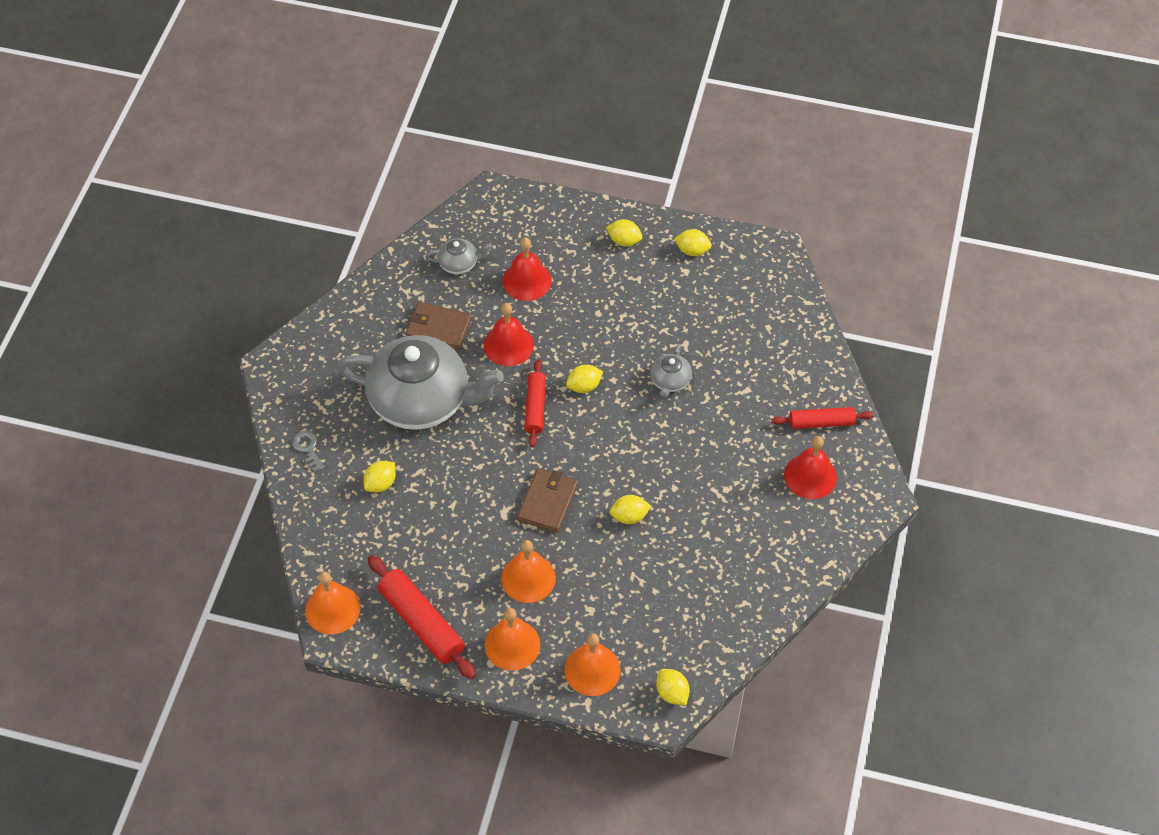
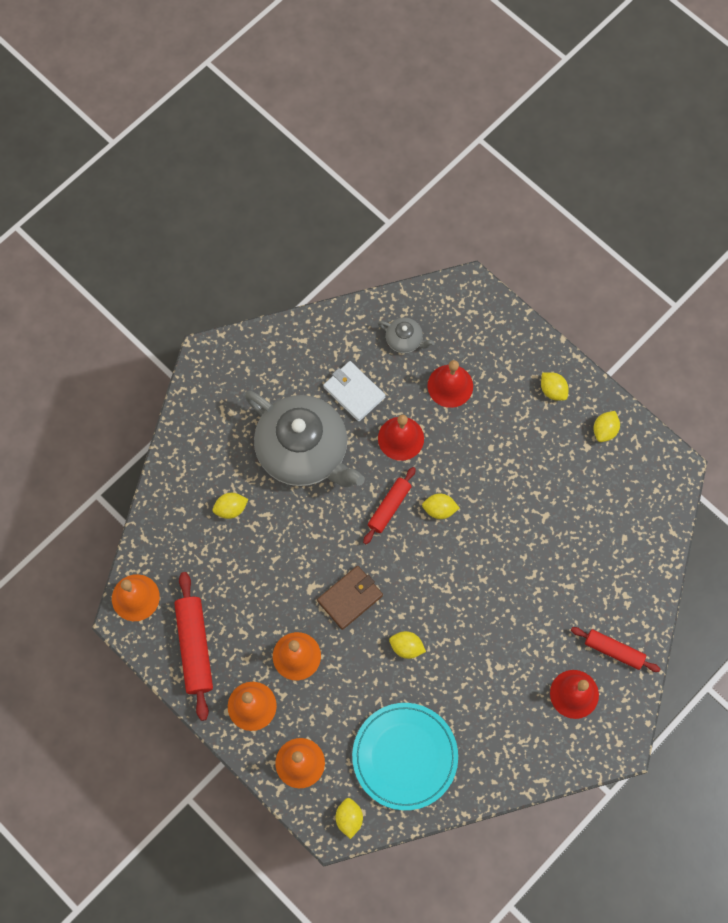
camera: 30 degrees right, 15 degrees up
(307, 448) = (192, 446): grey key -> none
(438, 328) = (354, 392): brown wallet -> white wallet
(670, 381) = (512, 543): grey teapot -> none
(689, 610) = (405, 756): none -> turquoise plate
(692, 250) = (604, 430): yellow lemon -> yellow lemon turned 75 degrees clockwise

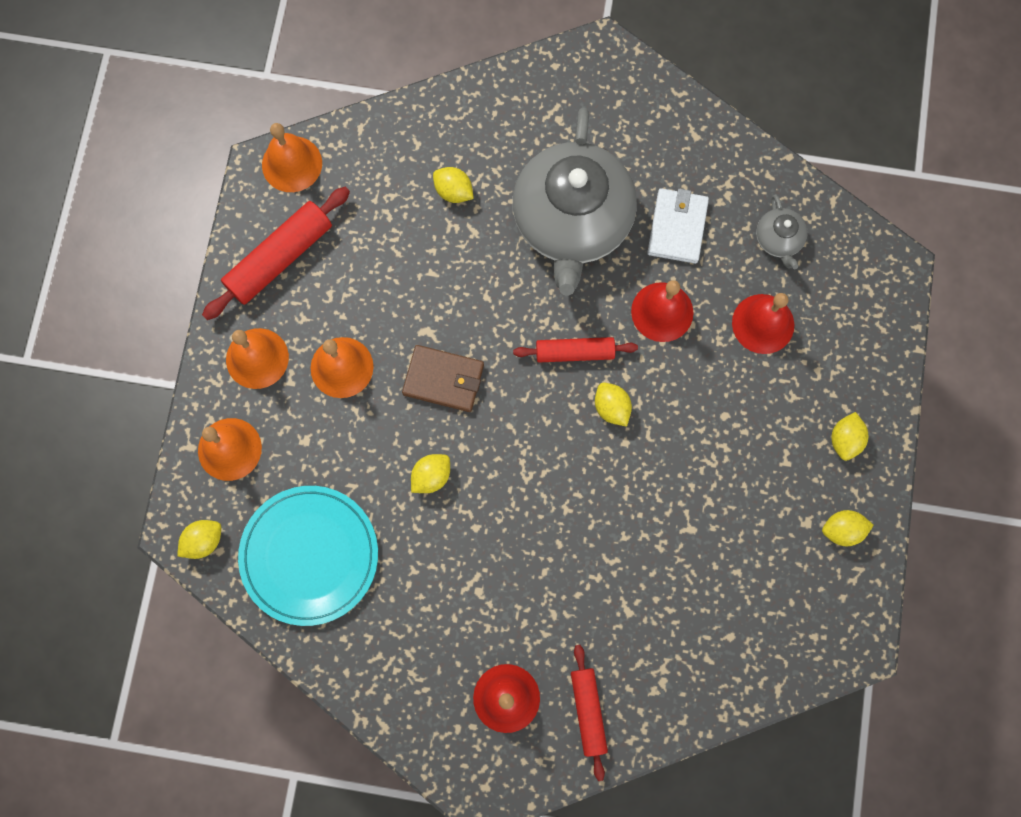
camera: 55 degrees right, 5 degrees up
(406, 647) = (431, 476): yellow lemon -> yellow lemon turned 60 degrees clockwise

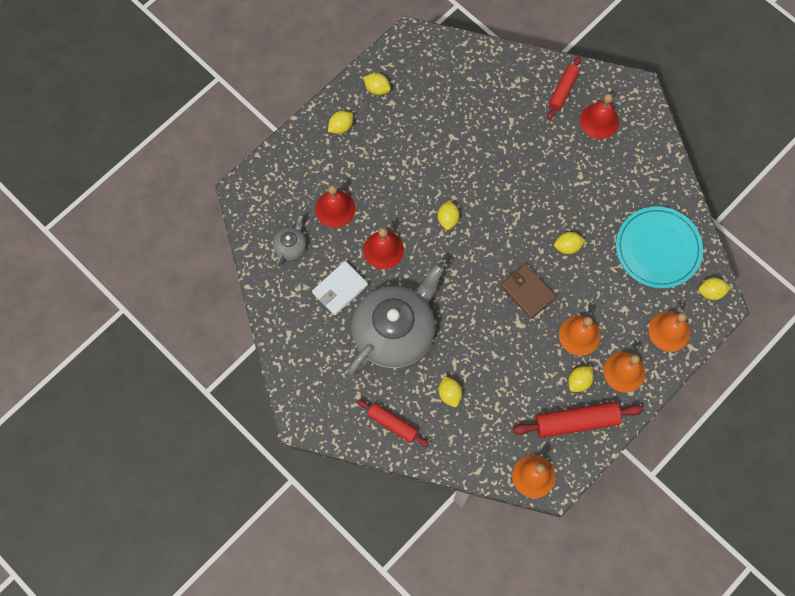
camera: 145 degrees left, 5 degrees down
(306, 309) = (579, 381): none -> yellow lemon
(574, 352) = (446, 259): red rolling pin -> red rolling pin (392, 424)

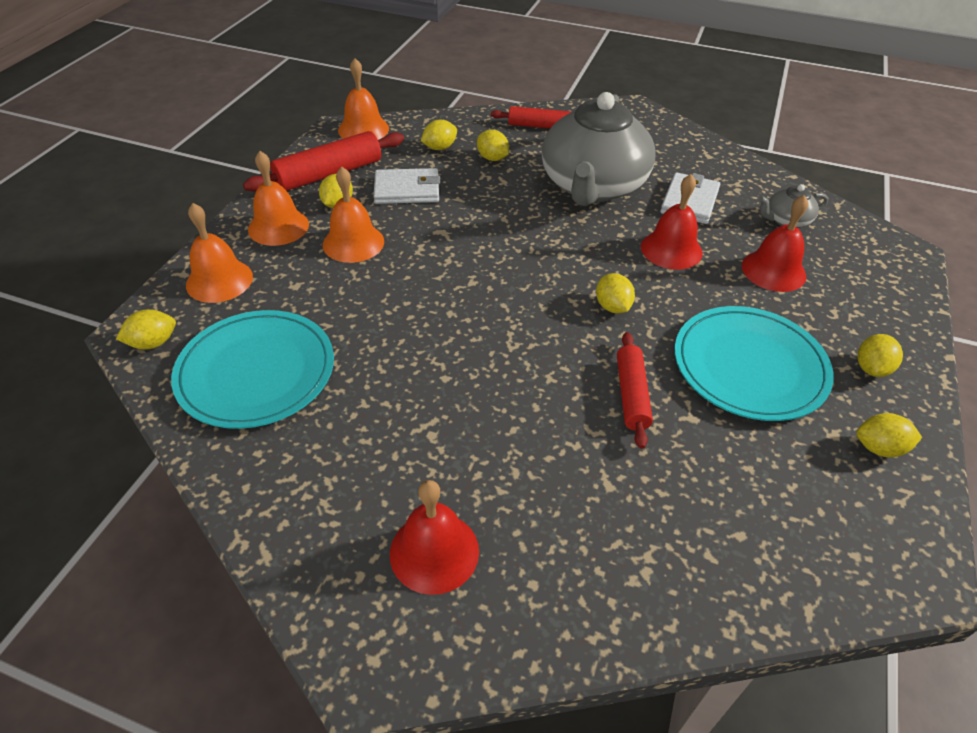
camera: 155 degrees right, 25 degrees down
(291, 246) = (786, 220): grey teapot -> grey teapot turned 75 degrees clockwise
(402, 152) = (749, 366): none -> turquoise plate
(526, 379) = (407, 190): none -> white wallet
(527, 292) = (447, 264): brown wallet -> none
(563, 90) = (539, 588): red rolling pin -> red rolling pin (631, 395)
(567, 246) = (411, 329): yellow lemon -> yellow lemon (439, 148)

